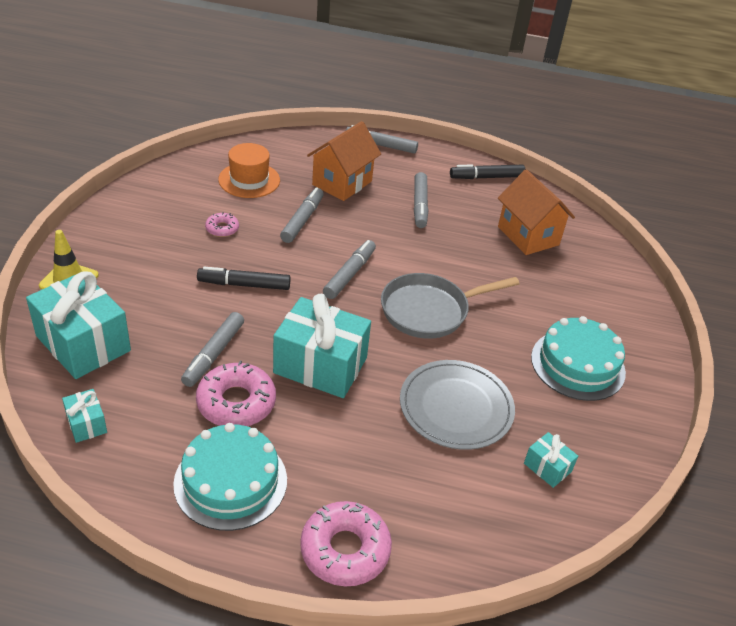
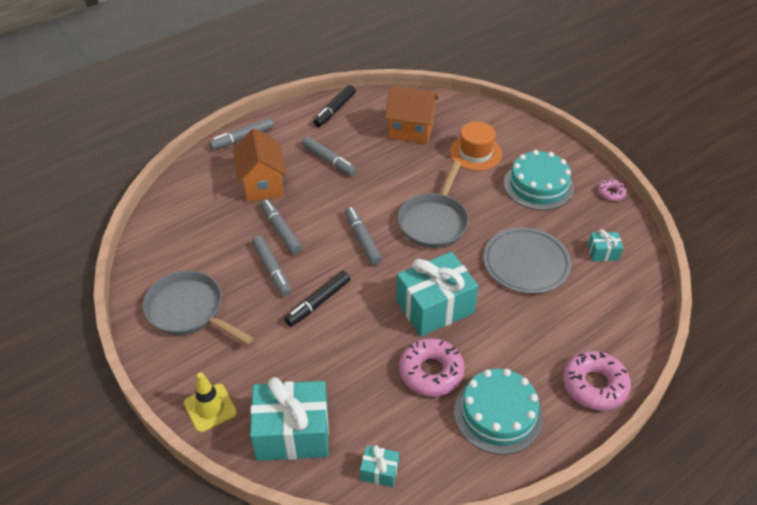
camera: 45 degrees left, 5 degrees up
(159, 216) = (189, 311): none -> grey pan
(214, 354) = (374, 359): grey marker -> grey marker (272, 269)
(222, 229) = (243, 281): pink donut -> pink donut (611, 193)
(249, 180) = (202, 233): orange hat -> orange hat (475, 153)

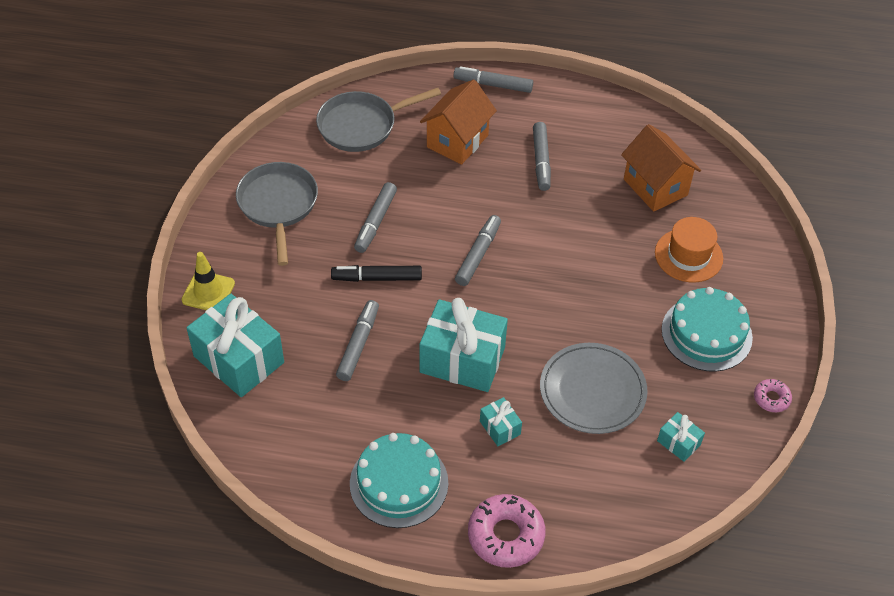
camera: 45 degrees right, 5 degrees up
(281, 230) = (422, 194): grey marker -> grey marker (358, 345)
(335, 110) = (609, 115): black marker -> none
(379, 471) = (261, 440): turquoise gift -> turquoise gift (500, 428)
(431, 372) = (391, 406): pink donut -> none
(434, 221) = (560, 288): grey pan -> grey pan (362, 125)

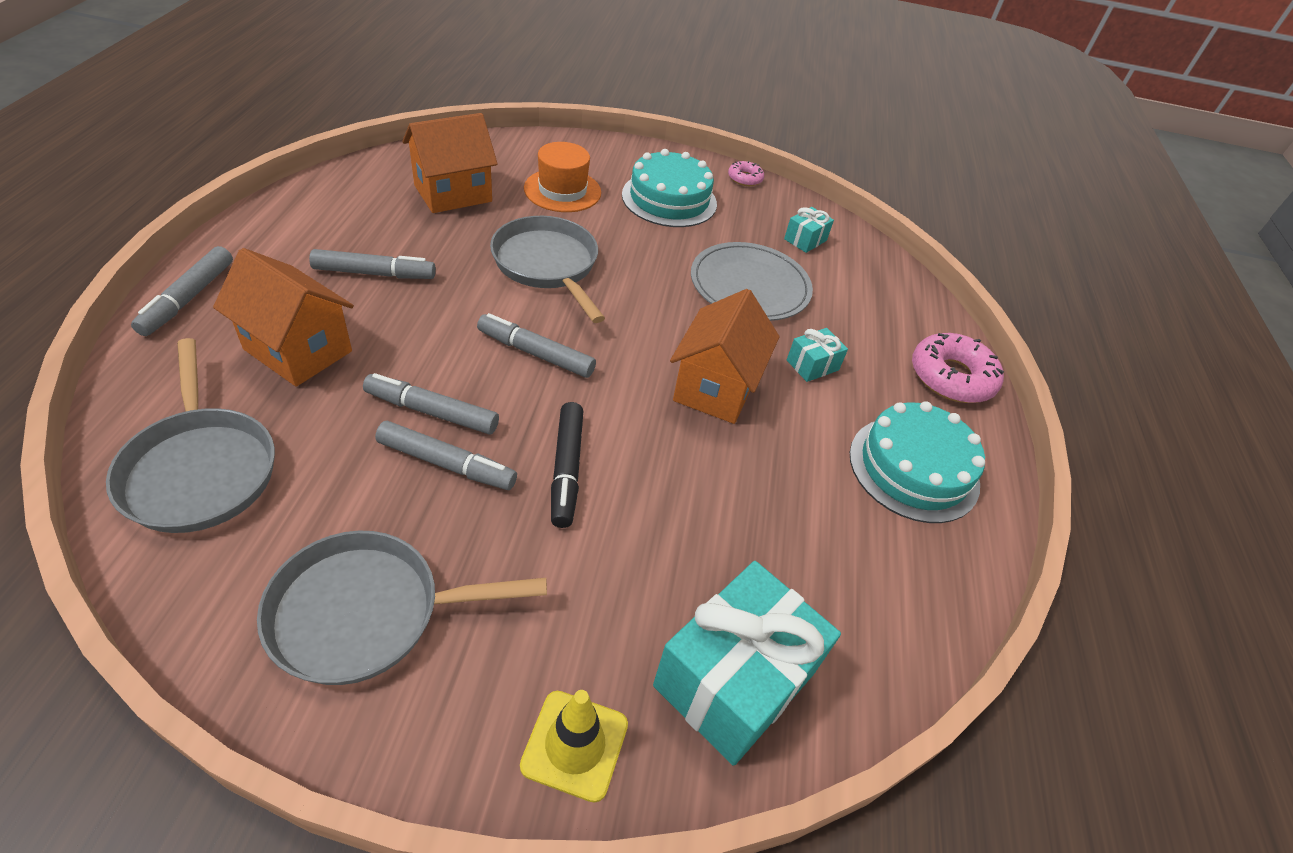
camera: 95 degrees left, 5 degrees down
(358, 345) = (695, 500): grey marker -> grey marker (432, 412)
(462, 360) = (715, 388): turquoise gift -> orange house
(579, 254) = (548, 265): none -> grey pan

